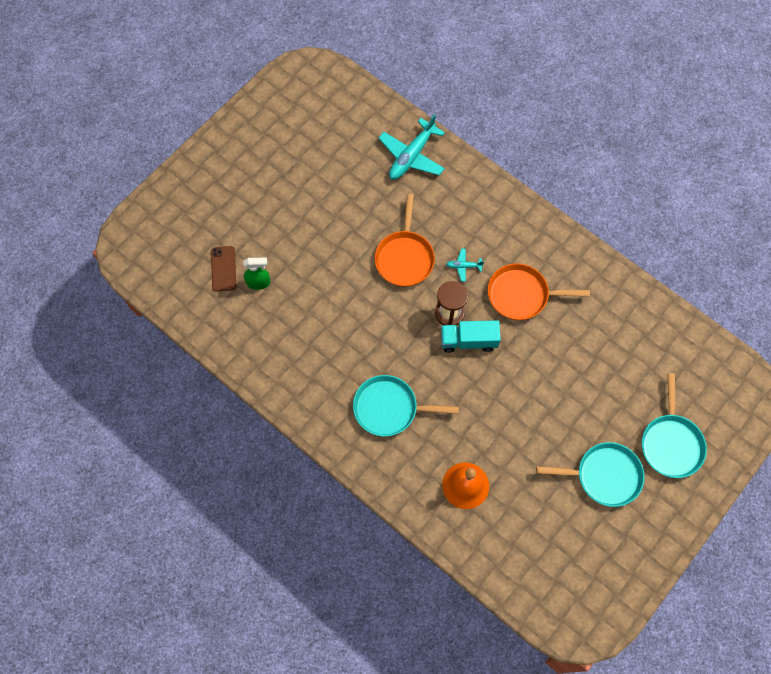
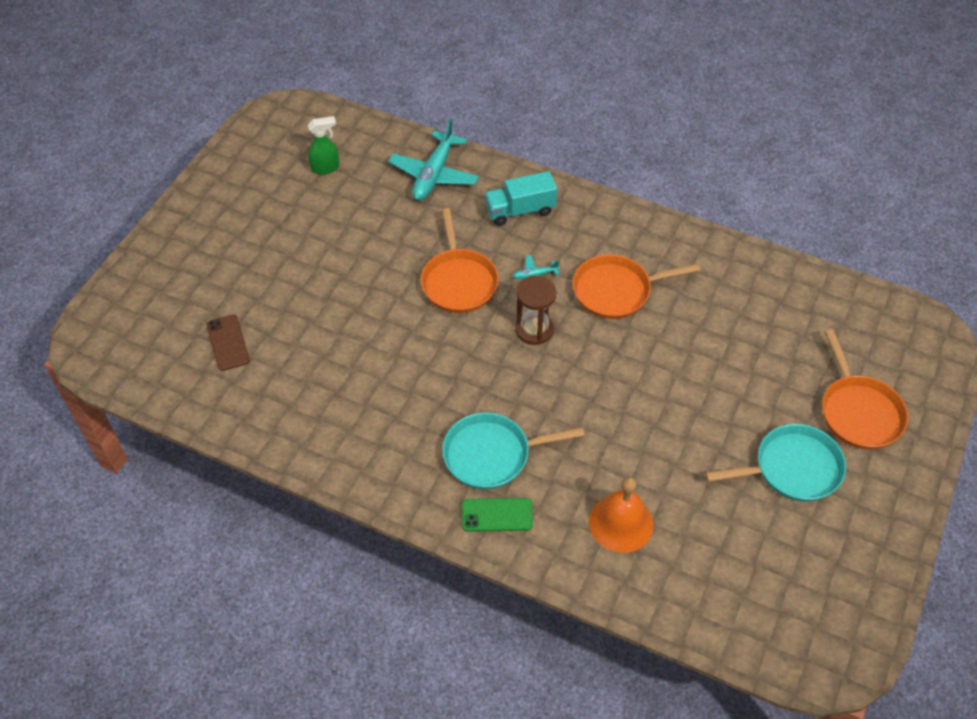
camera: 15 degrees left, 15 degrees down
(259, 283) = (279, 348): green spray bottle -> green spray bottle (326, 168)
(380, 456) = (497, 515): none -> green phone
(468, 341) = (568, 355): turquoise truck -> turquoise truck (520, 210)
(671, 443) = (858, 412): turquoise pan -> orange pan

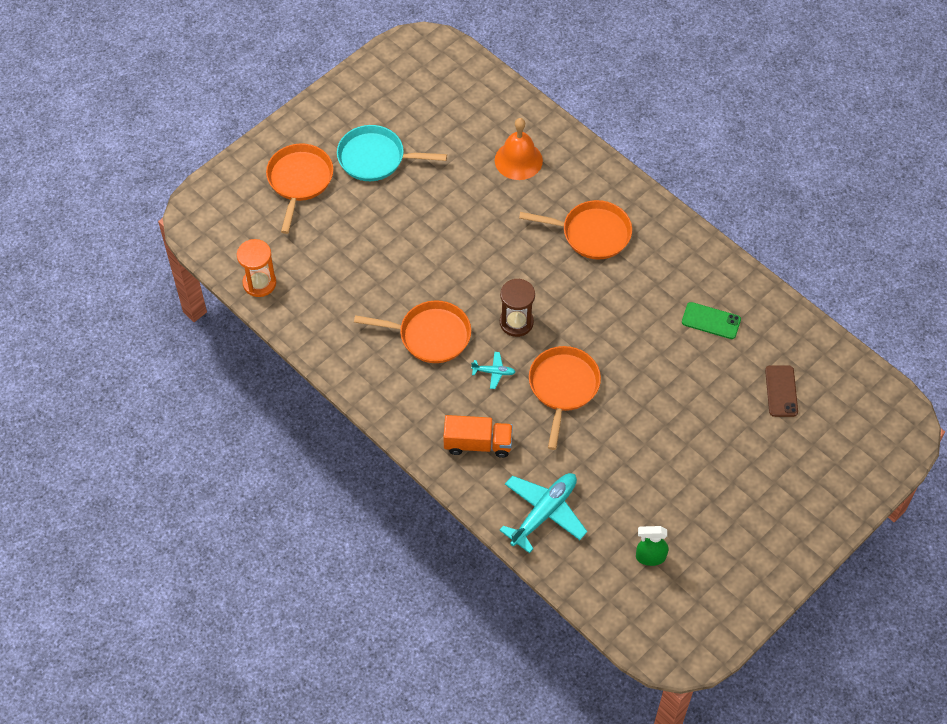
camera: 160 degrees left, 5 degrees up
(492, 454) = (591, 233): turquoise pan -> orange pan
(497, 515) = (604, 191): green phone -> green phone (711, 321)
(520, 210) = (478, 444): turquoise truck -> orange truck
(819, 289) = (259, 283): none -> orange hourglass

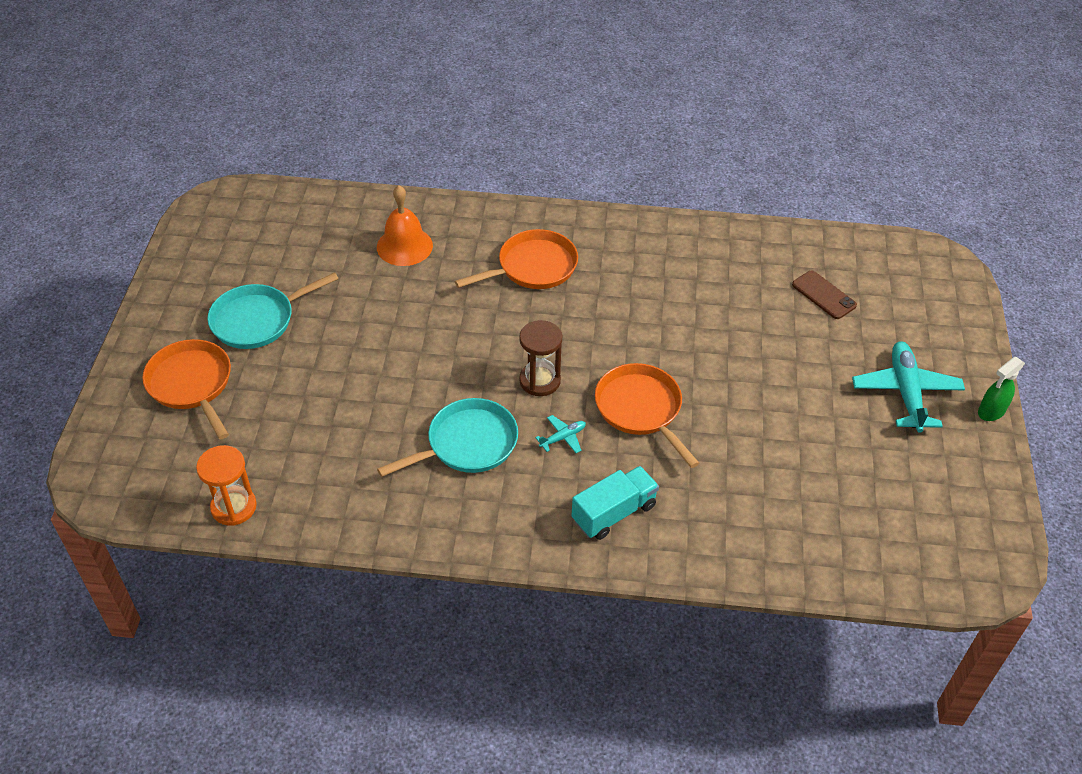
camera: 40 degrees left, 10 degrees down
(430, 335) = (467, 444): orange pan -> turquoise pan
(478, 444) = (614, 513): orange truck -> turquoise truck
(544, 513) = (741, 533): turquoise plane -> turquoise plane (905, 392)
(650, 557) = (873, 505): green spray bottle -> green spray bottle (991, 412)
(711, 321) = (708, 276): green phone -> none

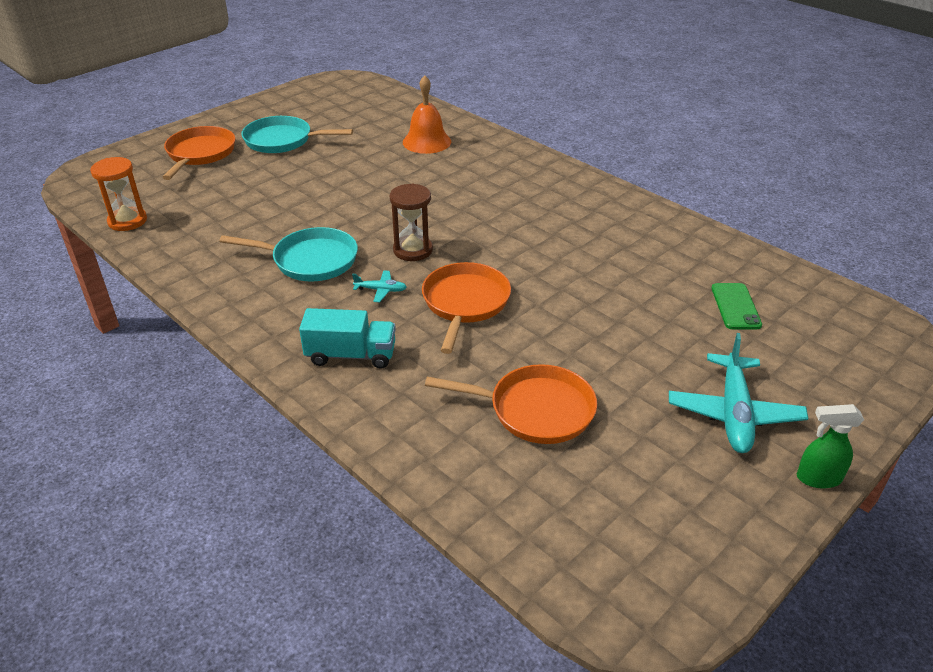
camera: 40 degrees right, 10 degrees down
(533, 267) = (501, 187): orange pan -> orange pan (535, 410)
(824, 295) = (735, 306): brown phone -> green phone
(905, 392) = (734, 413): turquoise plane -> turquoise plane turned 150 degrees clockwise

